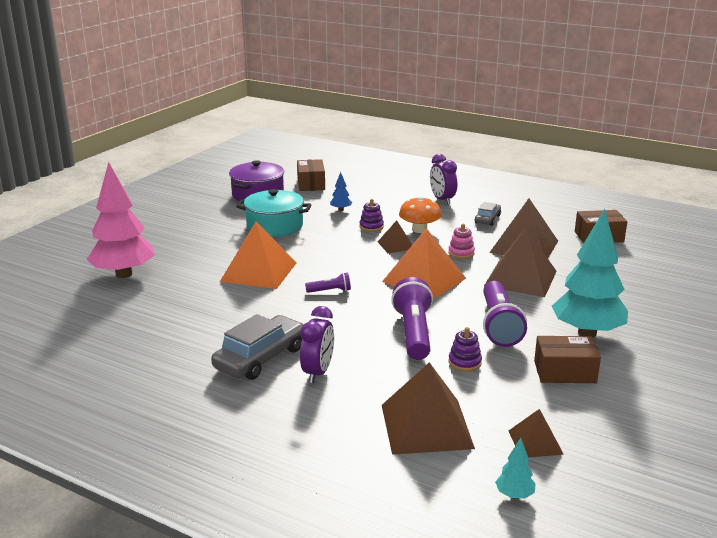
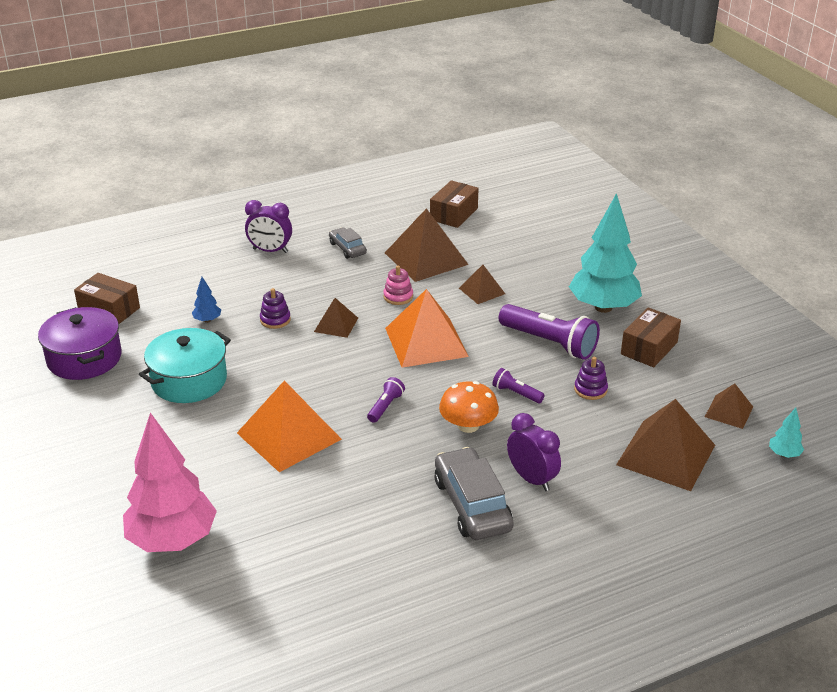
camera: 55 degrees left, 10 degrees up
(413, 333) = (516, 393): purple flashlight -> purple flashlight, size x0.49
(419, 229) = (319, 295): orange mushroom -> orange mushroom (468, 425)
(520, 278) = (481, 291): brown pyramid -> brown pyramid, size x0.53

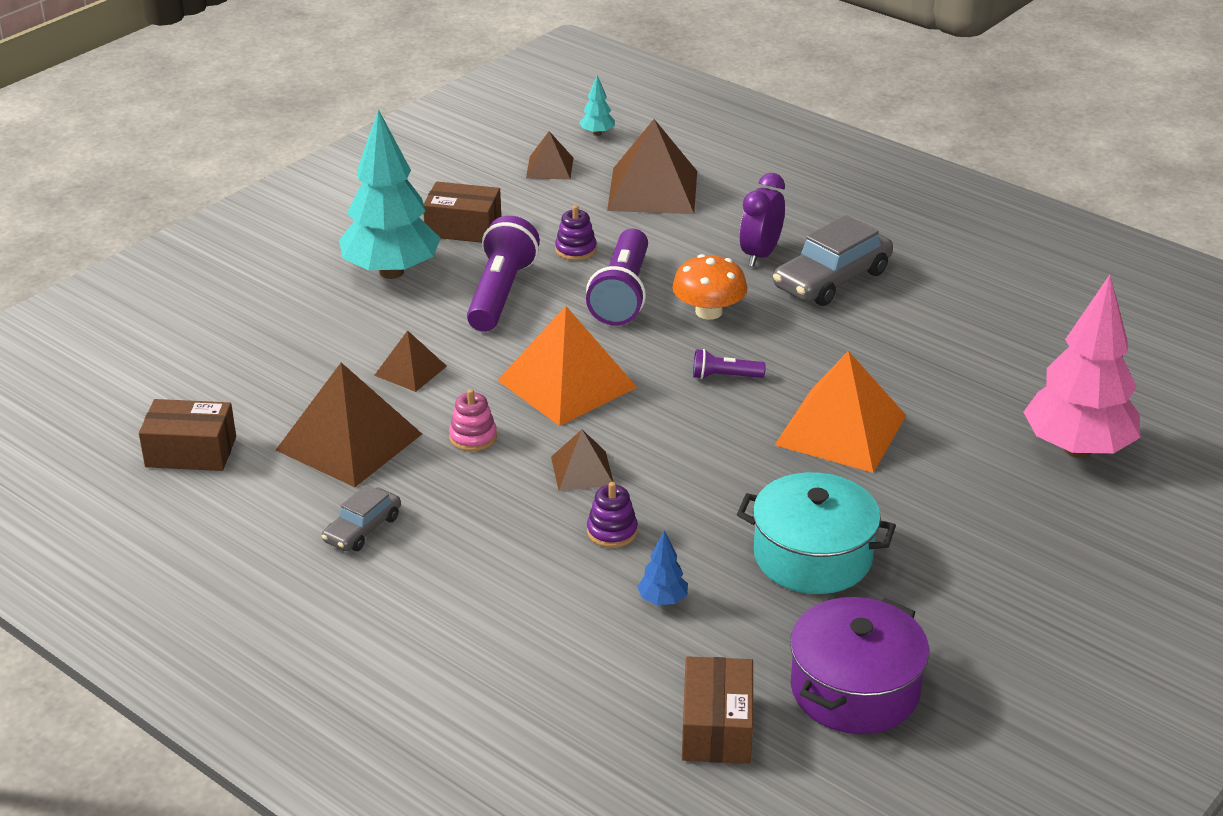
camera: 115 degrees left, 0 degrees up
(270, 251) = (418, 613): purple clock -> none
(516, 393) = (623, 294): purple flashlight -> purple flashlight, size x2.05

